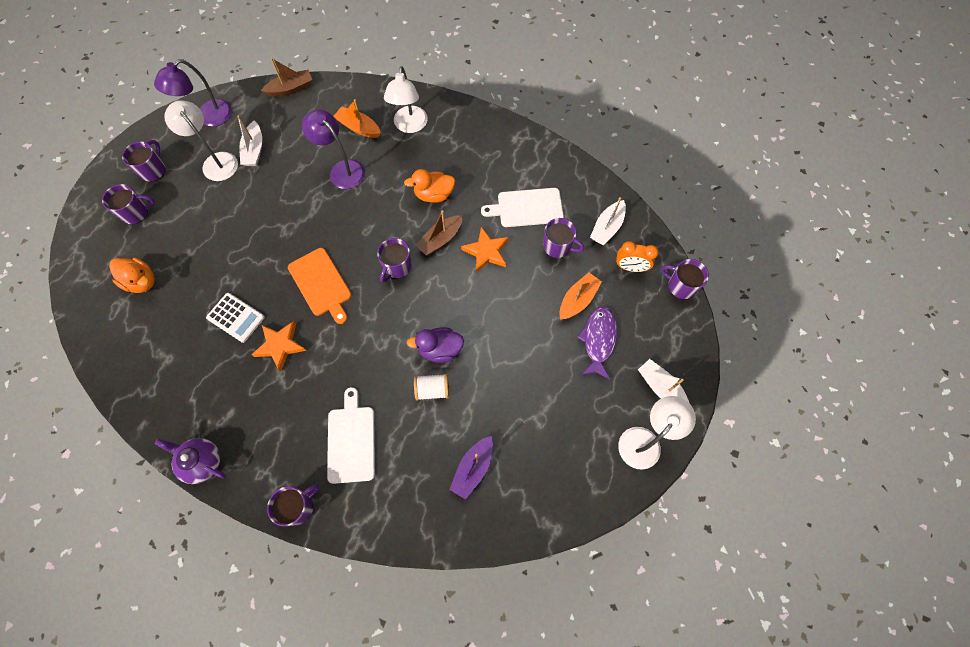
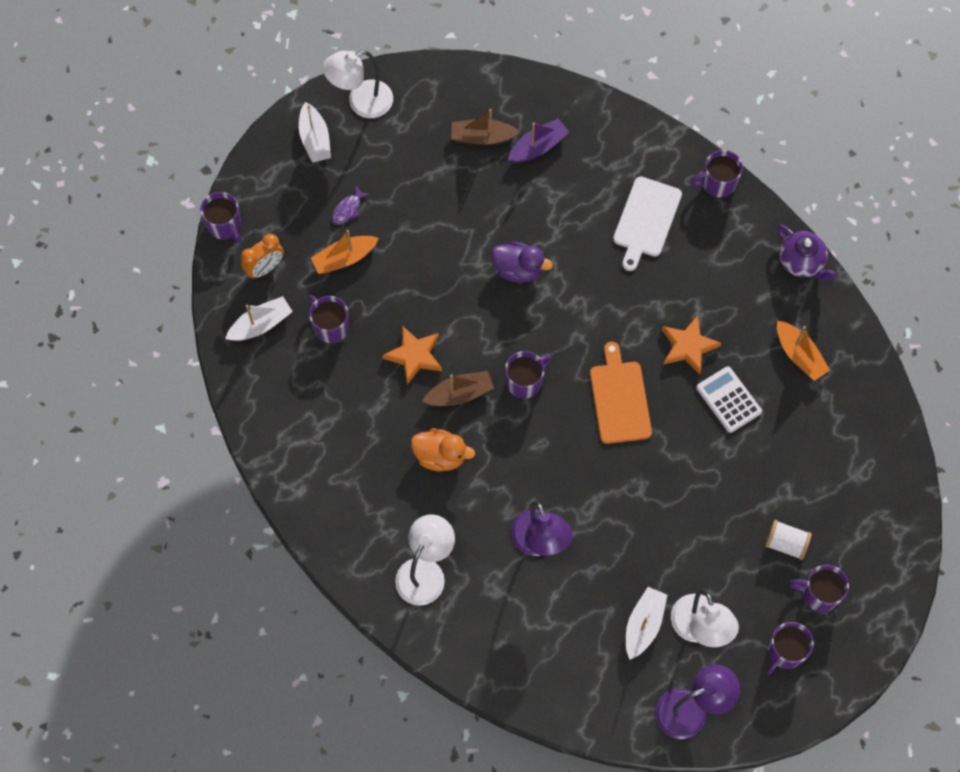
camera: 155 degrees left, 0 degrees up
(141, 281) = (828, 492): orange duck -> none
(290, 89) = (562, 710): brown boat -> brown boat (482, 137)
(358, 127) = (493, 599): orange boat -> orange boat (799, 355)
(432, 389) = (544, 233): white spool -> white spool (785, 543)
(527, 208) = (338, 389): white cutting board -> none
(598, 340) = (348, 209): purple fish -> purple fish, size x0.55
(630, 267) = (265, 268): orange clock -> orange clock turned 105 degrees clockwise

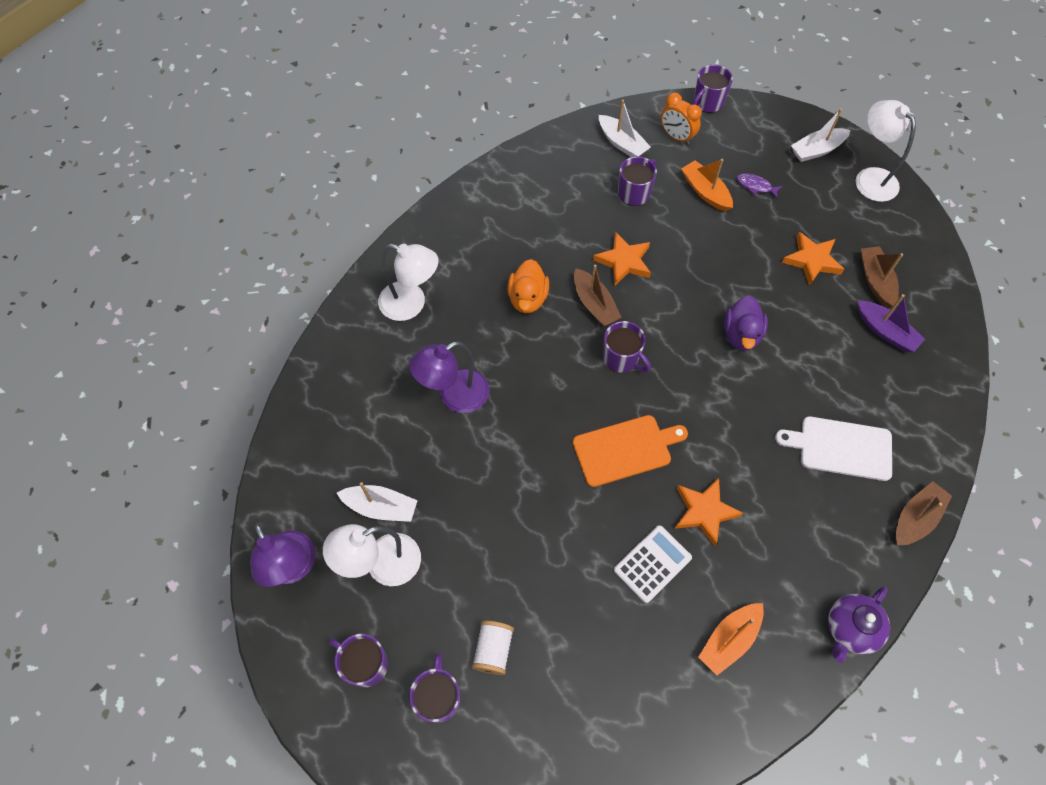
camera: 80 degrees right, 5 degrees down
(448, 184) = (812, 260): none -> orange star
(717, 183) = (915, 518): purple mug -> brown boat

